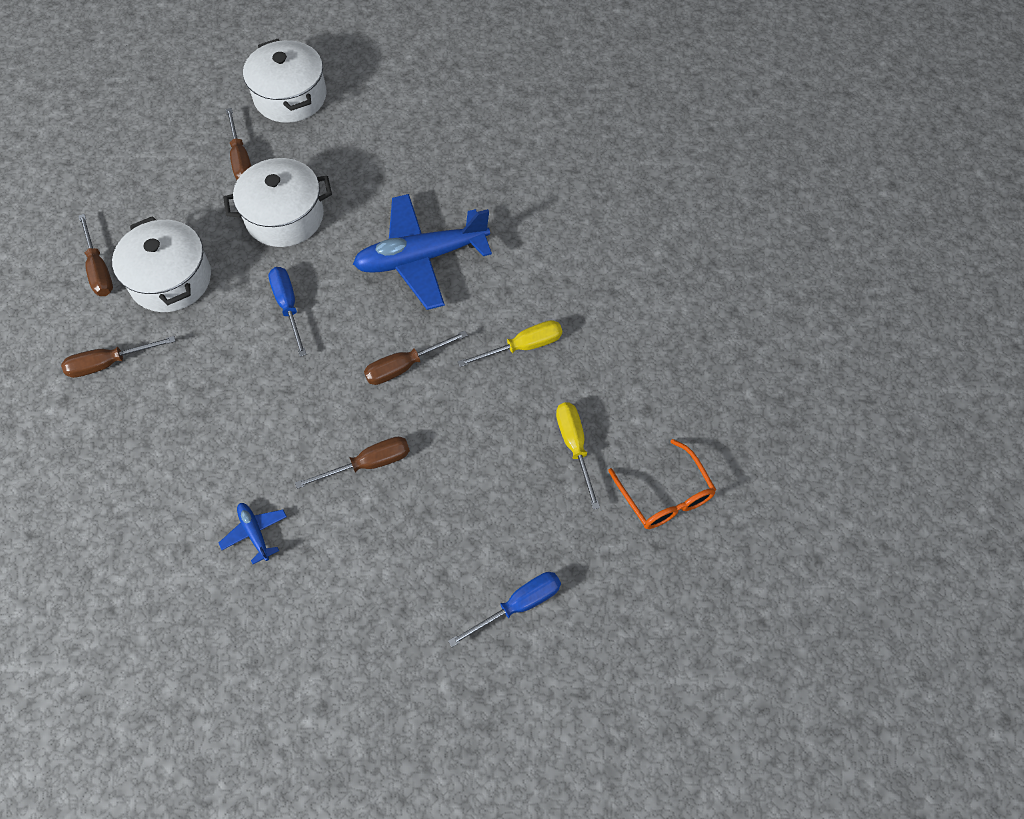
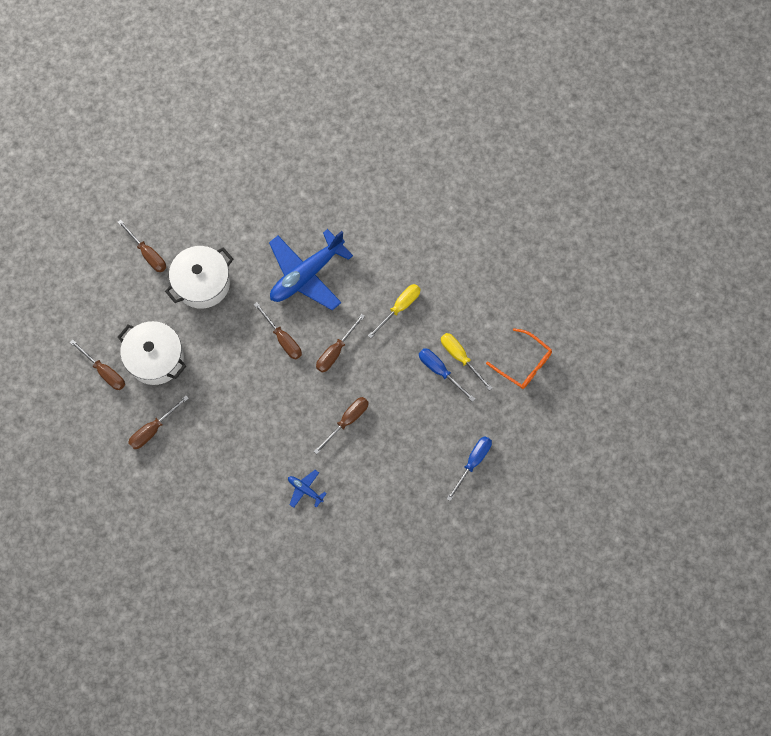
camera: 25 degrees left, 10 degrees up
(288, 306) = (242, 344): blue screwdriver -> blue screwdriver (440, 371)
(290, 97) = (152, 191): white pot -> none
(344, 322) = (283, 339): none -> brown screwdriver

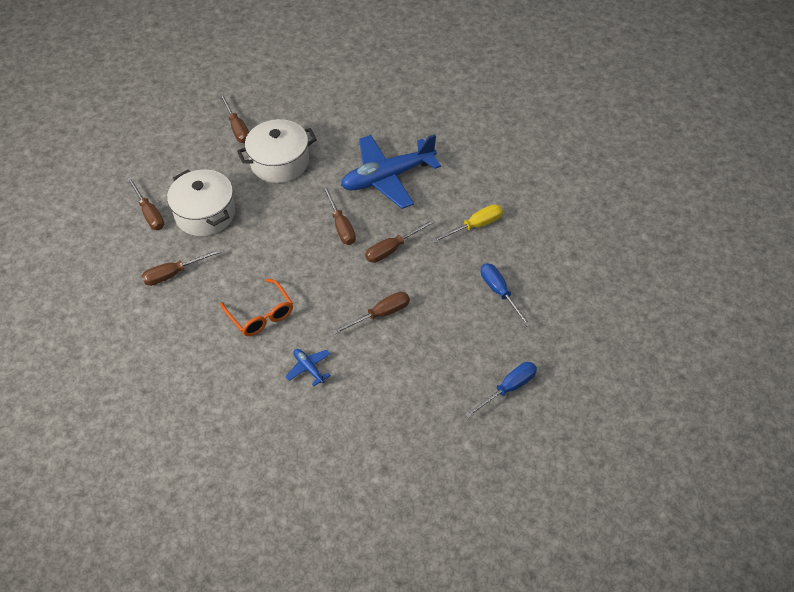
camera: 20 degrees right, 20 degrees down
(460, 357) = (527, 285): yellow screwdriver -> none
(523, 363) = (597, 307): orange glasses -> orange glasses (261, 315)

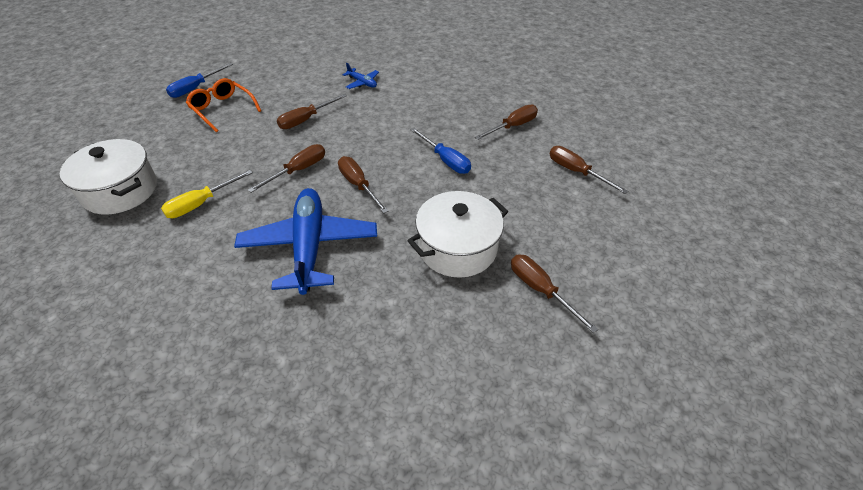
camera: 165 degrees right, 5 degrees down
(205, 214) = (516, 179): white pot -> white pot (120, 191)
(261, 315) = (416, 108): orange glasses -> orange glasses (222, 109)
(388, 177) = (309, 247): blue plane -> blue plane turned 60 degrees counterclockwise
(500, 292) = (187, 147): blue screwdriver -> blue screwdriver (445, 160)

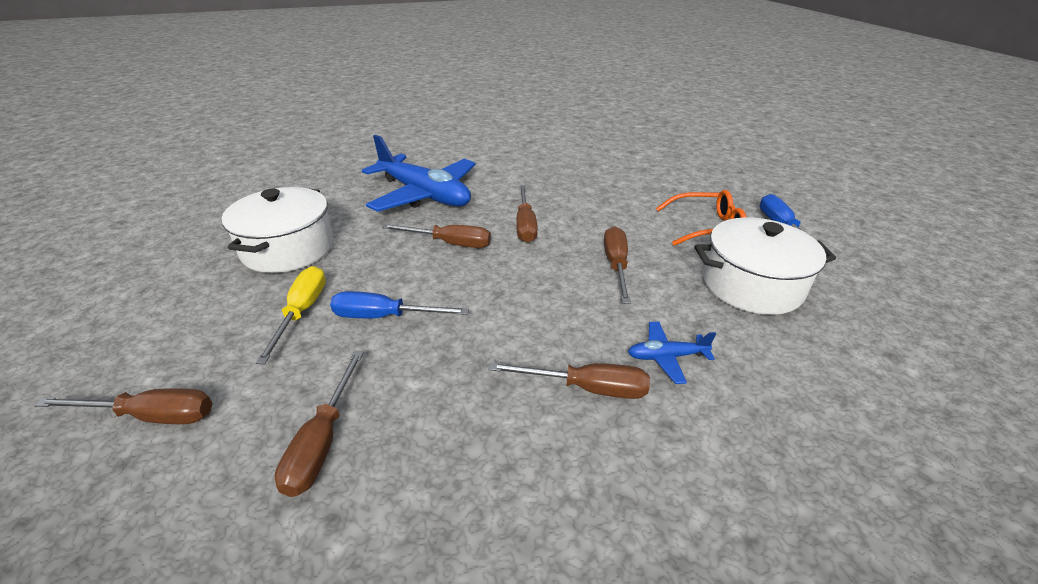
camera: 135 degrees right, 10 degrees down
(120, 191) = (614, 158): white pot -> white pot (752, 285)
(201, 204) = (549, 176): yellow screwdriver -> yellow screwdriver (302, 312)
(540, 290) = (176, 258): brown screwdriver -> brown screwdriver (587, 388)

